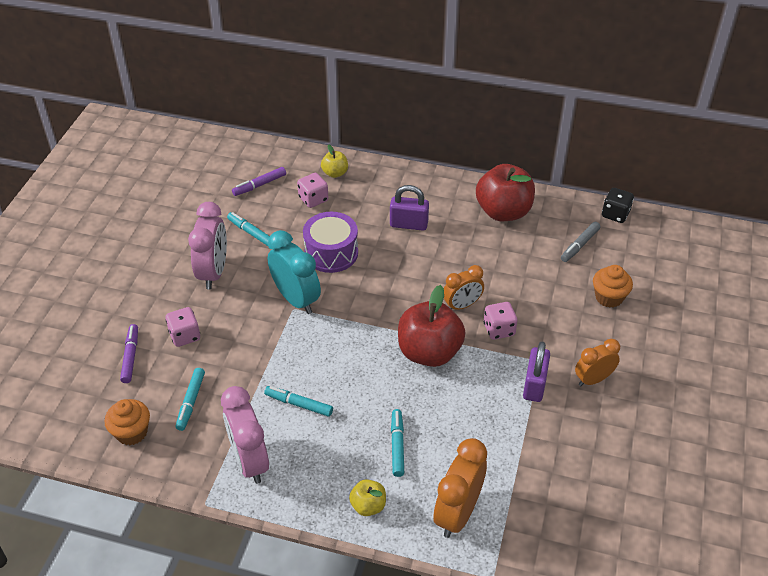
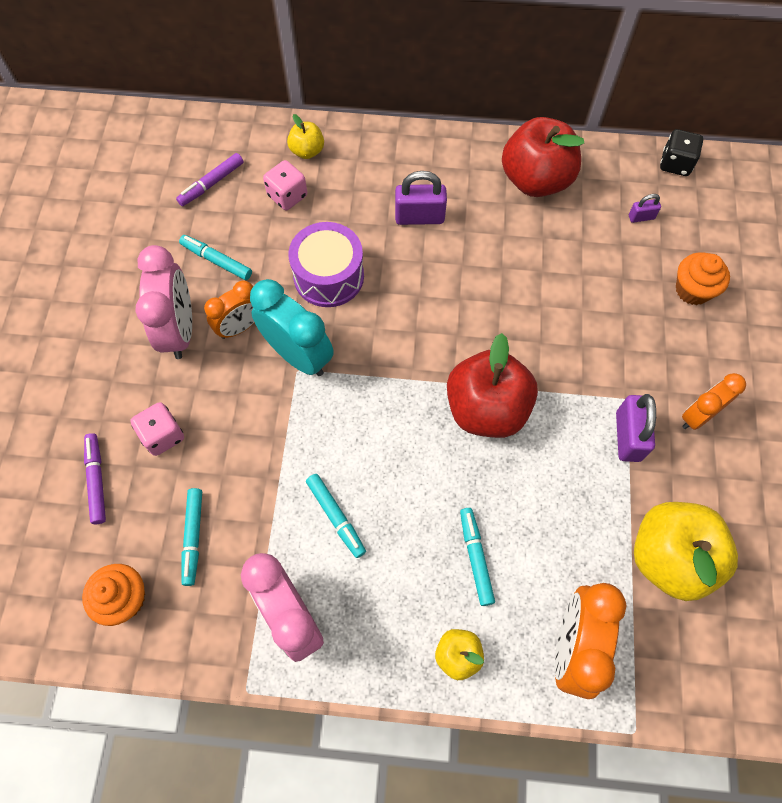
camera: 10 degrees left, 20 degrees up
(299, 404) = (336, 517): turquoise marker -> turquoise marker turned 135 degrees counterclockwise
(462, 305) = (513, 331): orange clock -> orange clock (240, 327)
(499, 329) = (566, 360): pink dice -> none
(547, 468) = (669, 557): none -> yellow apple
(579, 245) = (641, 217): grey marker -> purple padlock

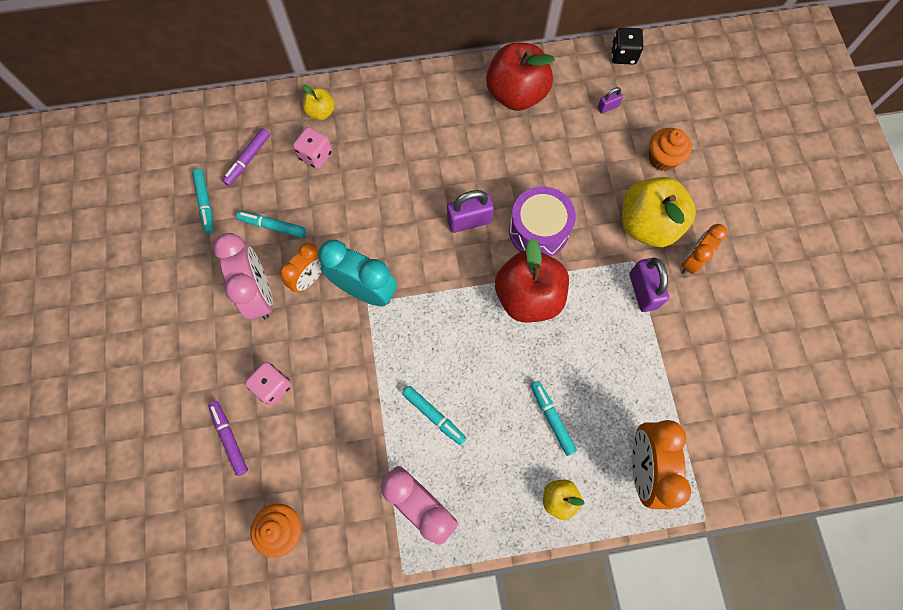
camera: 15 degrees left, 5 degrees up
(193, 537) = (324, 463): turquoise marker -> turquoise marker (205, 203)
(328, 276) = (370, 217): purple drum -> purple drum (538, 230)
(419, 217) = (430, 148): purple padlock -> purple padlock (469, 221)
(669, 557) = (697, 378): yellow apple -> yellow apple (647, 225)

